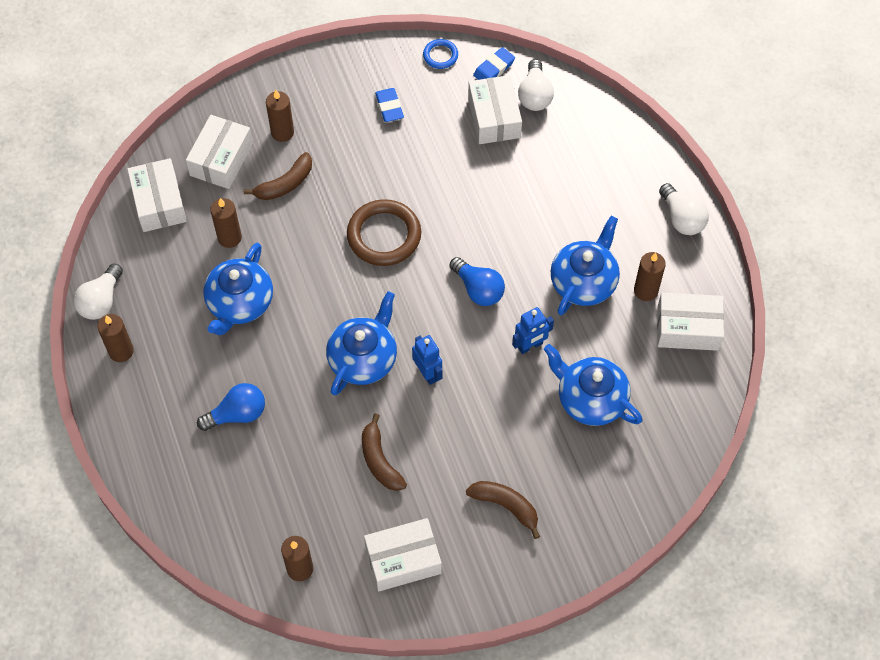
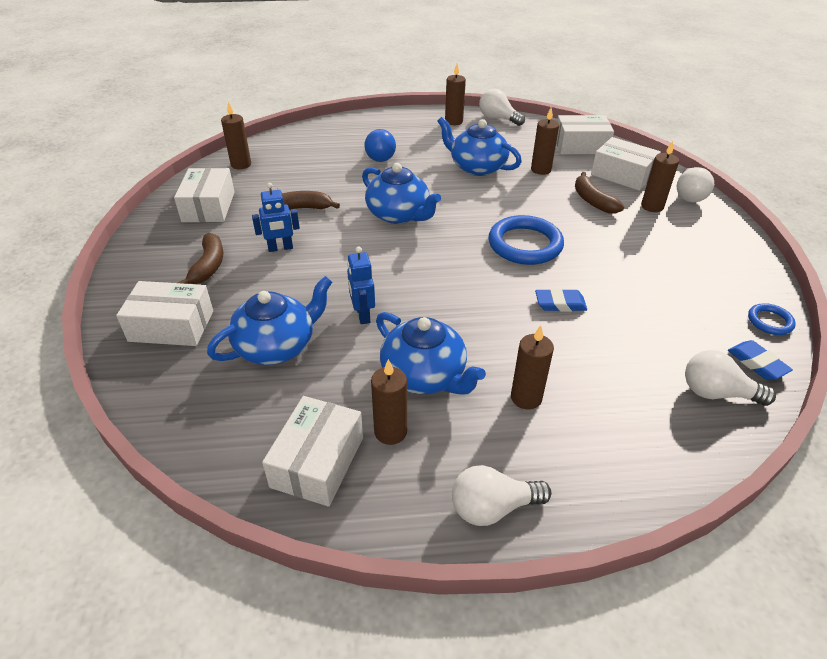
camera: 105 degrees right, 20 degrees down
(250, 100) = (689, 195): none -> white light bulb
(384, 235) = (525, 244): brown ring -> blue ring
(389, 107) = (687, 272): blue eraser -> blue eraser (560, 304)
(427, 373) = (366, 245): blue robot -> blue robot (280, 248)
(478, 289) = (444, 292): blue light bulb -> none
(494, 118) = (676, 348): white box -> white box (171, 326)
(506, 506) = (208, 266): brown banana -> brown banana turned 45 degrees counterclockwise
(582, 211) = (526, 398): none -> brown candle

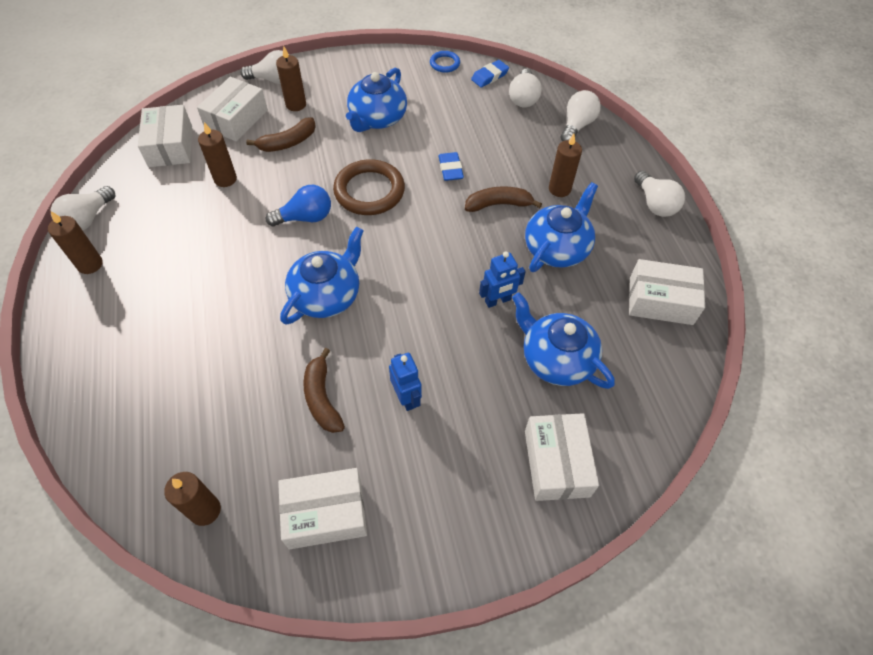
camera: 100 degrees left, 15 degrees up
(208, 266) = (452, 464): brown banana -> brown banana (498, 204)
(380, 156) = (185, 335): blue light bulb -> blue light bulb (305, 217)
(390, 432) = (618, 262): brown candle -> none
(477, 167) = (218, 234): blue teapot -> blue teapot (377, 118)
(525, 244) = (369, 191): blue ring -> brown ring
(664, 446) = (577, 126): none -> white light bulb

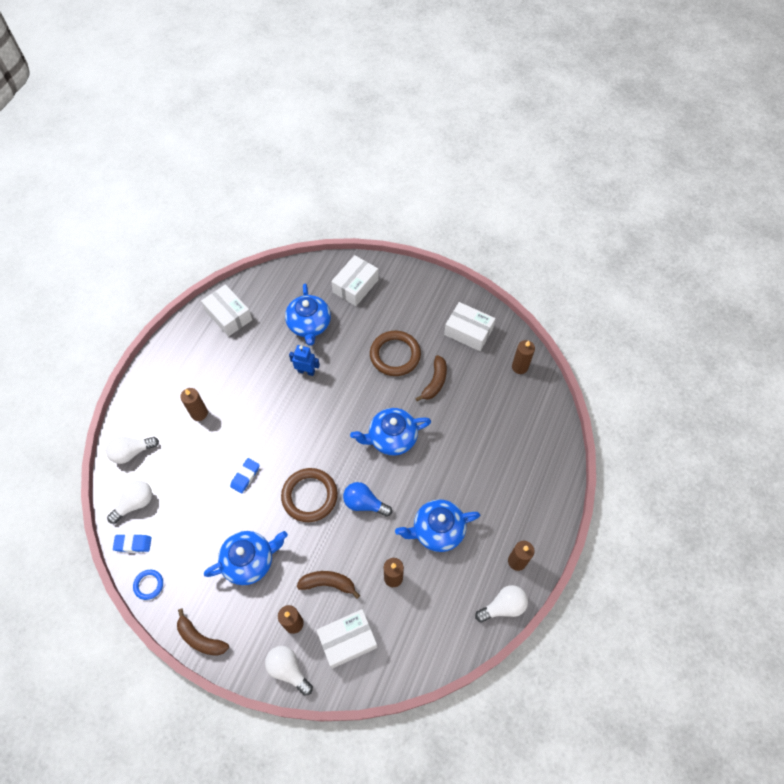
camera: 140 degrees left, 5 degrees up
(170, 146) = (412, 645): white box -> none
(406, 397) = (395, 355): blue robot -> brown ring
(498, 204) = (244, 428): brown banana -> brown banana (200, 638)
(557, 248) = (244, 378): blue teapot -> blue teapot (437, 530)
(655, 204) = (161, 365): white light bulb -> none

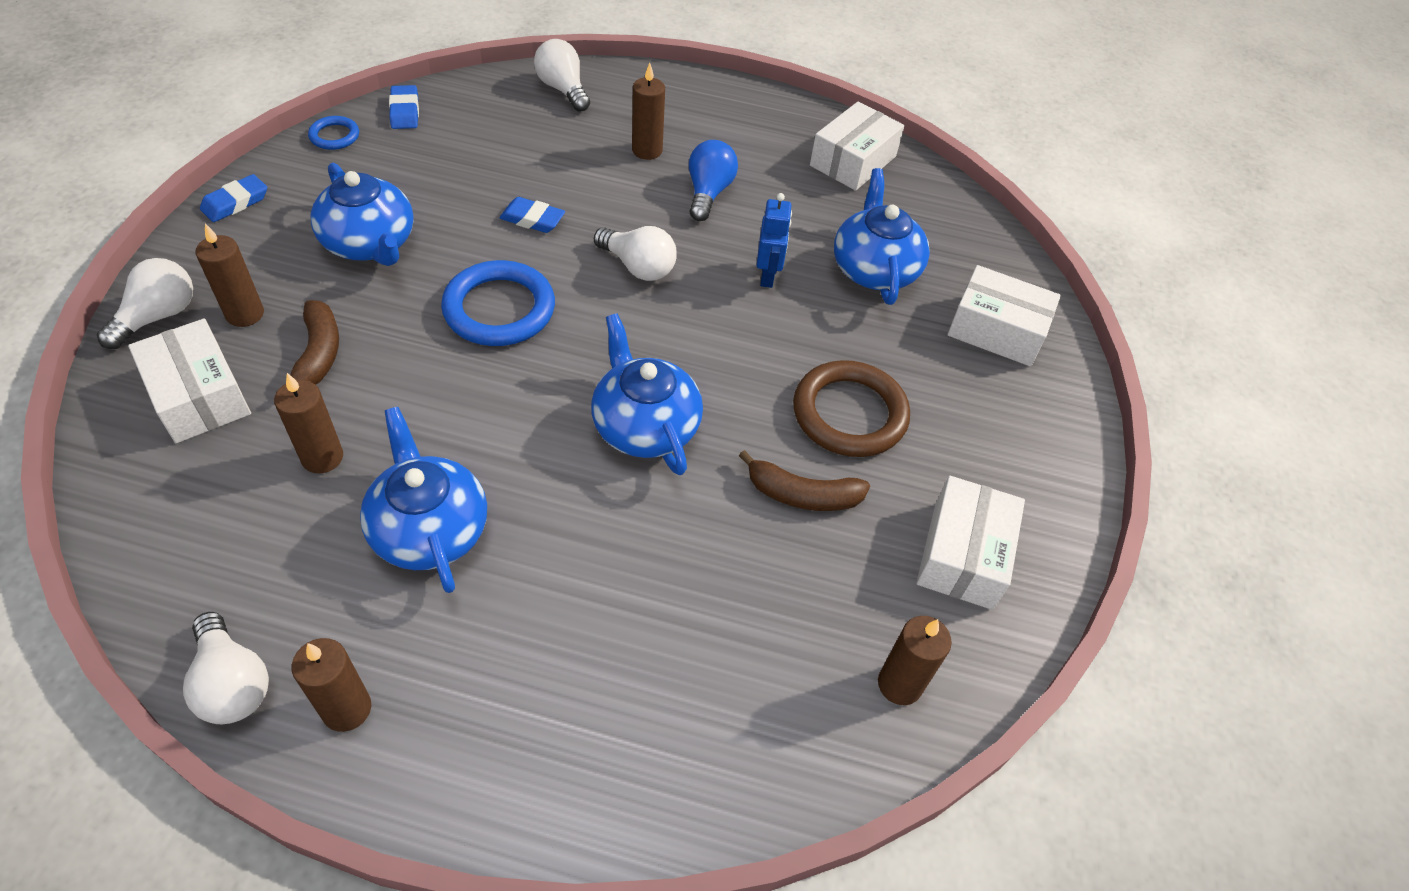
camera: 75 degrees right, 10 degrees down
(135, 503) = (474, 104): white light bulb -> white light bulb (638, 267)
(200, 638) = (235, 202): brown banana -> blue eraser
(309, 325) = (874, 269): blue teapot -> blue teapot turned 105 degrees clockwise
(309, 496) = (499, 309): brown ring -> blue ring
(364, 503) = (488, 394): blue light bulb -> blue light bulb (708, 193)

